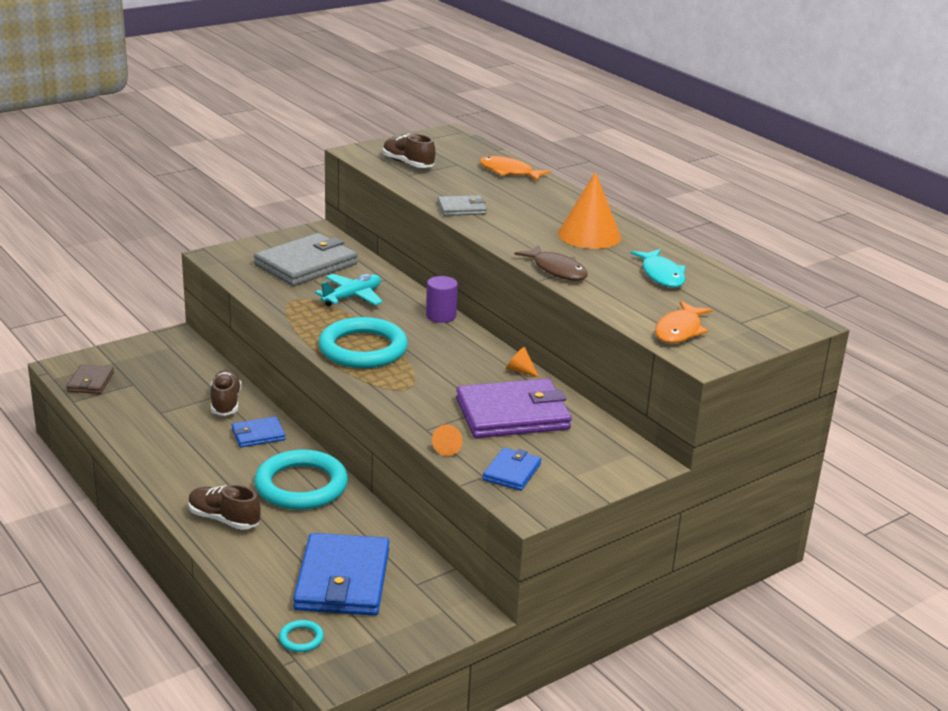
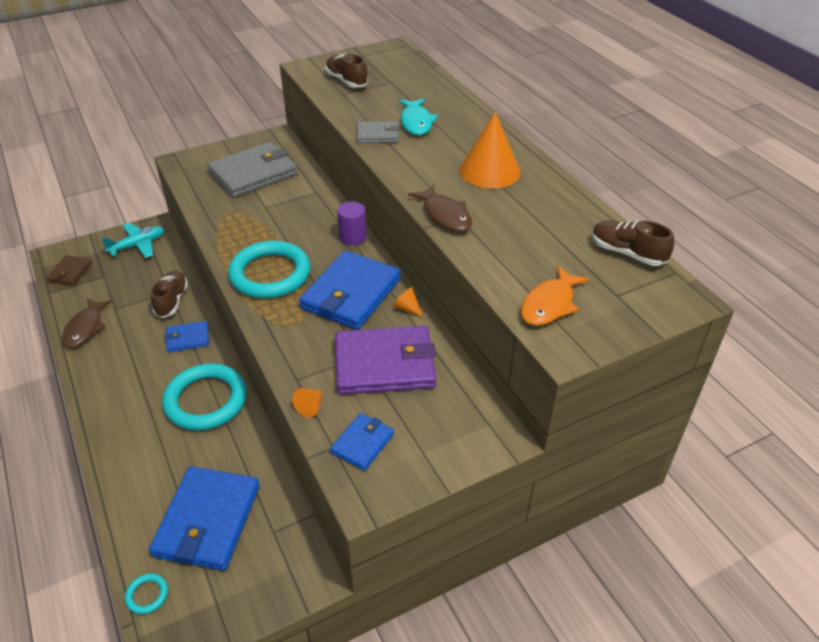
camera: 10 degrees right, 15 degrees up
(133, 431) = (85, 328): none -> brown fish
(224, 519) = (127, 436): brown shoe -> brown shoe (627, 253)
(352, 297) = (281, 212): turquoise plane -> turquoise plane (137, 245)
(457, 362) = (351, 294): none -> blue wallet
(509, 172) = (435, 92): orange fish -> none
(661, 275) = (548, 225): turquoise fish -> turquoise fish (416, 122)

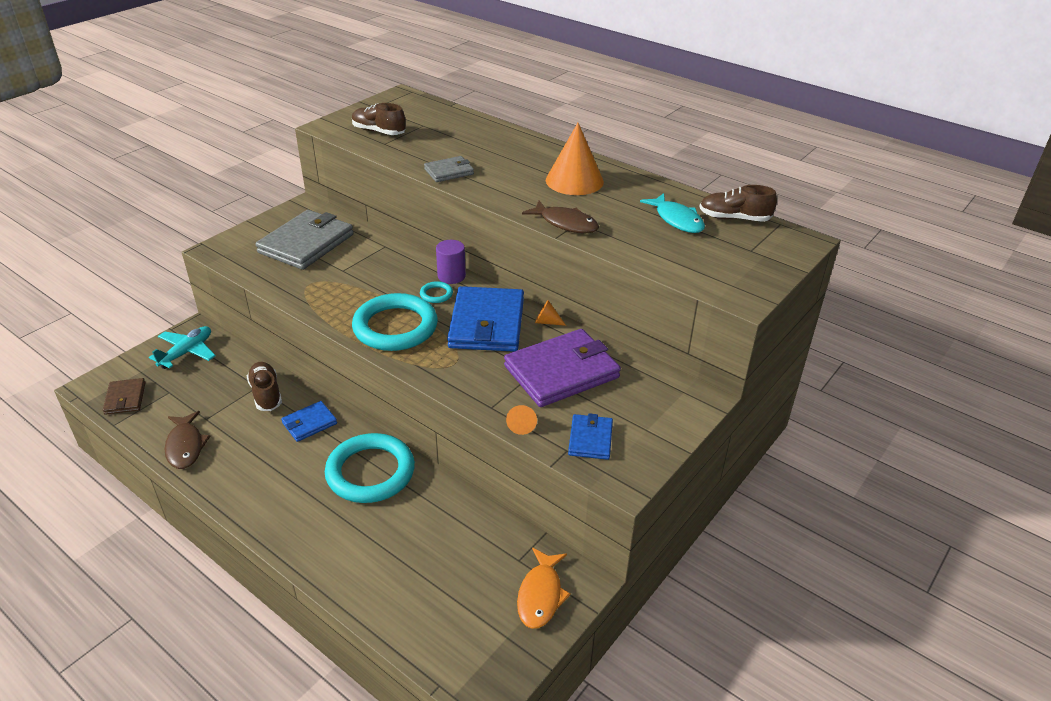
camera: 25 degrees left, 5 degrees down
(147, 595) = (436, 657): turquoise ring -> turquoise ring (436, 294)
(207, 520) = (449, 573): blue wallet -> none
(416, 122) = (476, 154): turquoise fish -> turquoise fish (677, 220)
(549, 304) = (706, 270): orange fish -> orange fish (541, 595)

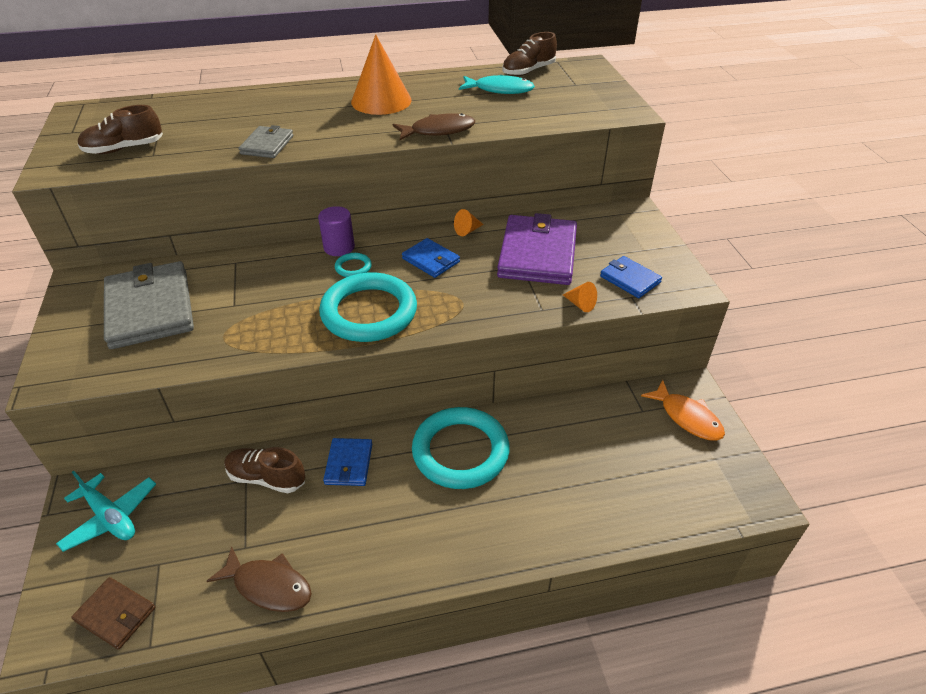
camera: 50 degrees left, 5 degrees up
(187, 352) = (110, 517): turquoise plane -> turquoise plane turned 150 degrees clockwise
(487, 323) = (431, 260): blue wallet -> blue wallet, size x0.51

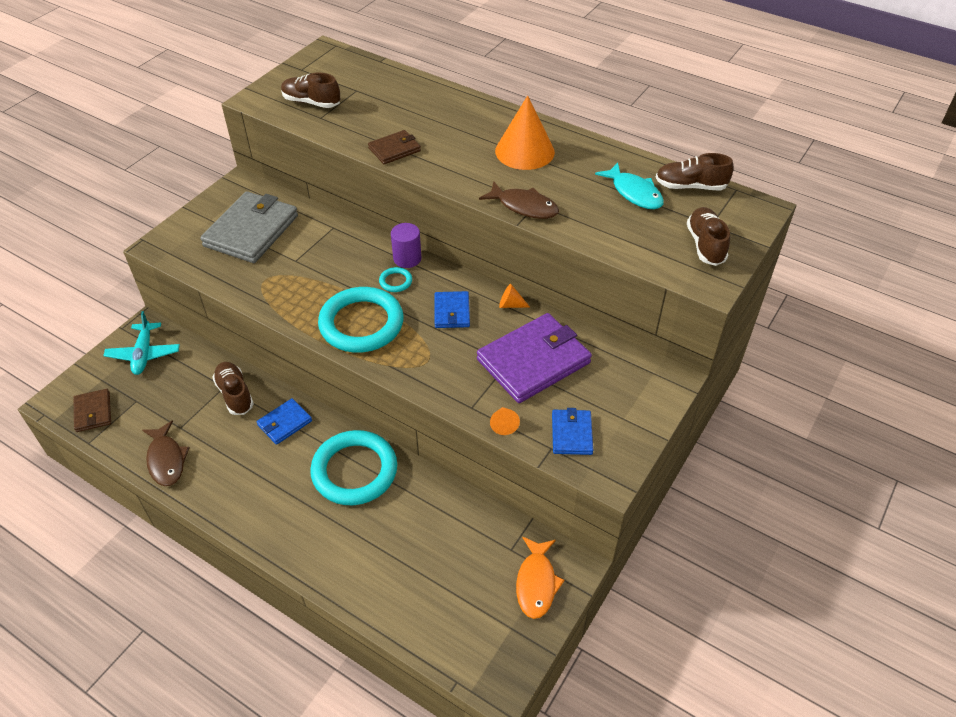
camera: 45 degrees right, 5 degrees up
(267, 145) = (394, 149): grey wallet -> brown wallet
(591, 95) = (705, 245): none -> brown shoe

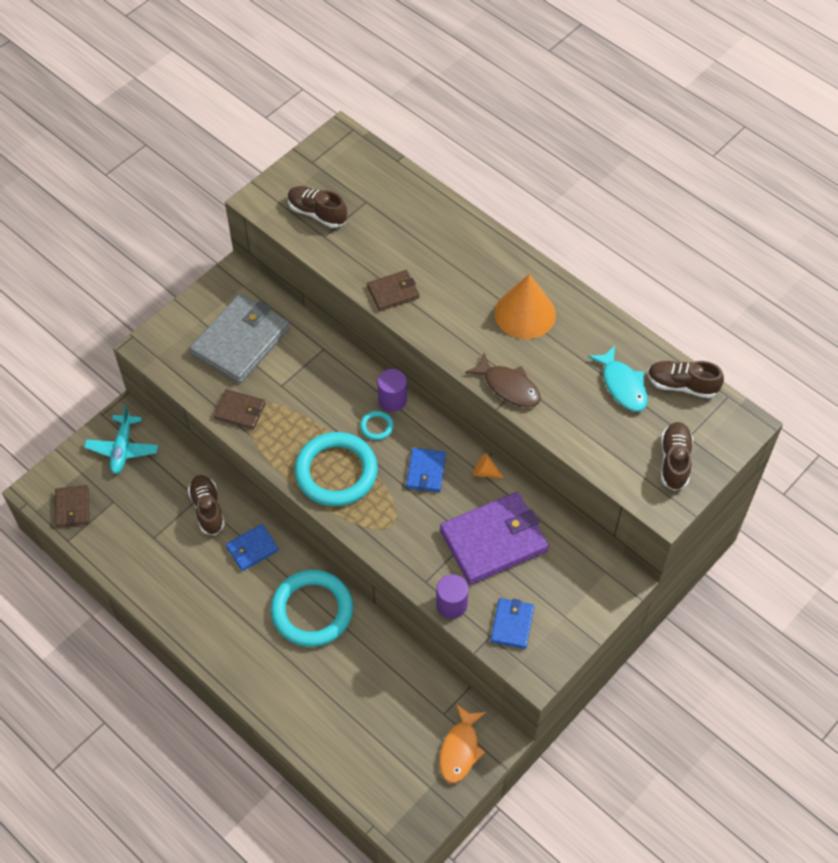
camera: 10 degrees right, 10 degrees up
(166, 460) = (139, 570): brown fish -> none
(256, 285) = (240, 411): none -> brown wallet
(504, 424) = (451, 604): orange cone -> purple cylinder

